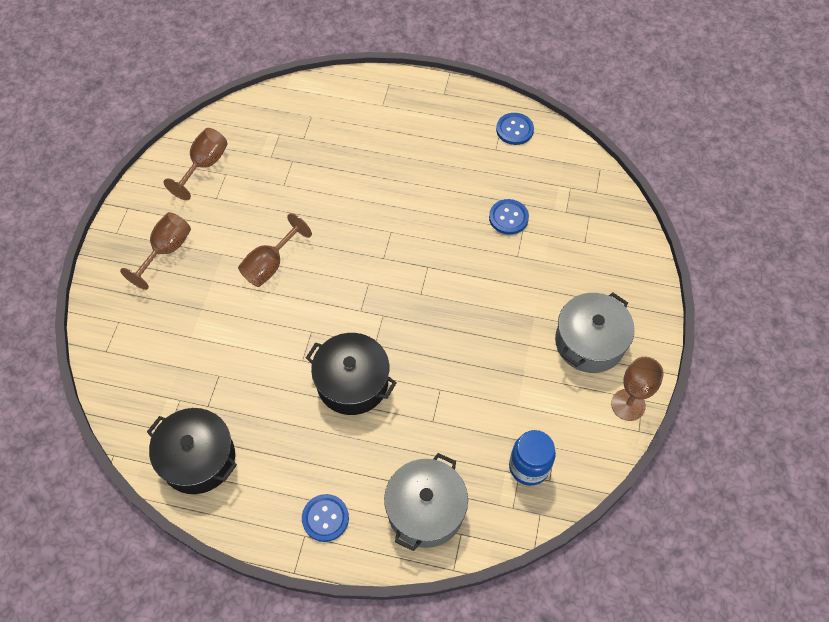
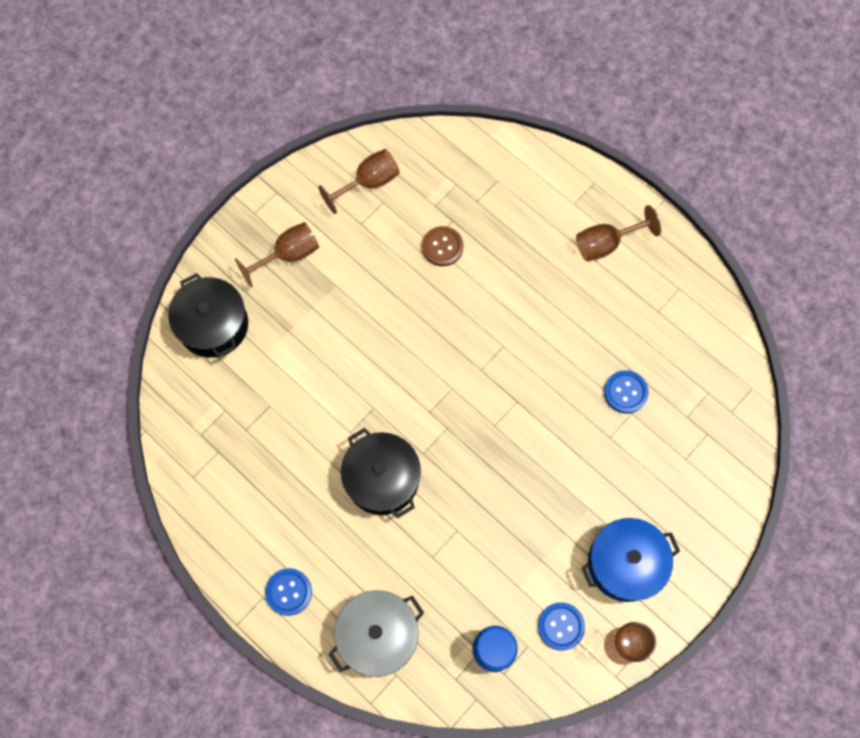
camera: 30 degrees right, 10 degrees up
(198, 458) = (212, 474): black pot -> black pot (213, 325)
(270, 265) = (373, 320): brown goblet -> brown goblet (606, 244)
(295, 183) = (442, 247): none -> brown button
(514, 130) = (690, 299): blue button -> blue button (561, 626)
(589, 342) = (624, 563): grey pot -> blue pot

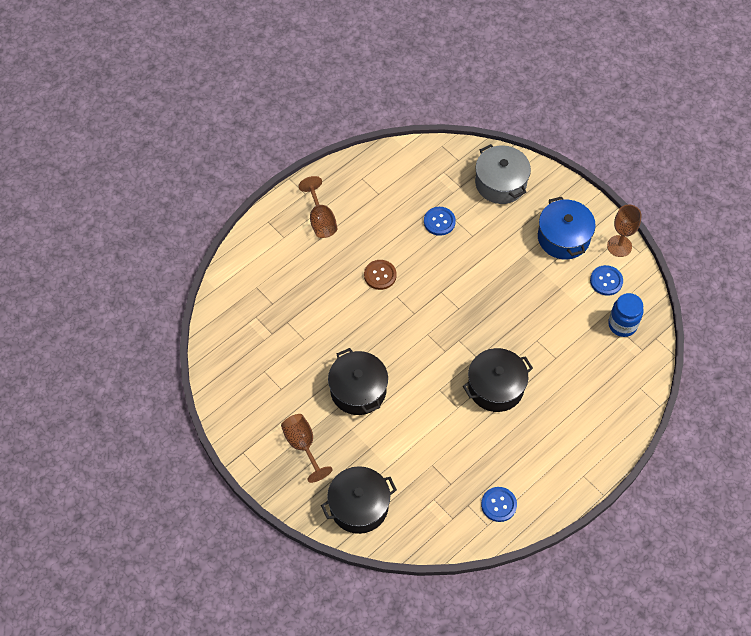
camera: 85 degrees left, 10 degrees down
(289, 592) = (579, 457): blue button -> blue button (498, 505)
(365, 311) = (358, 390): none -> black pot
(368, 183) = (245, 381): brown goblet -> none
(378, 635) = (611, 398): grey pot -> grey pot (500, 183)
(442, 247) = (309, 331): brown button -> brown button (380, 275)

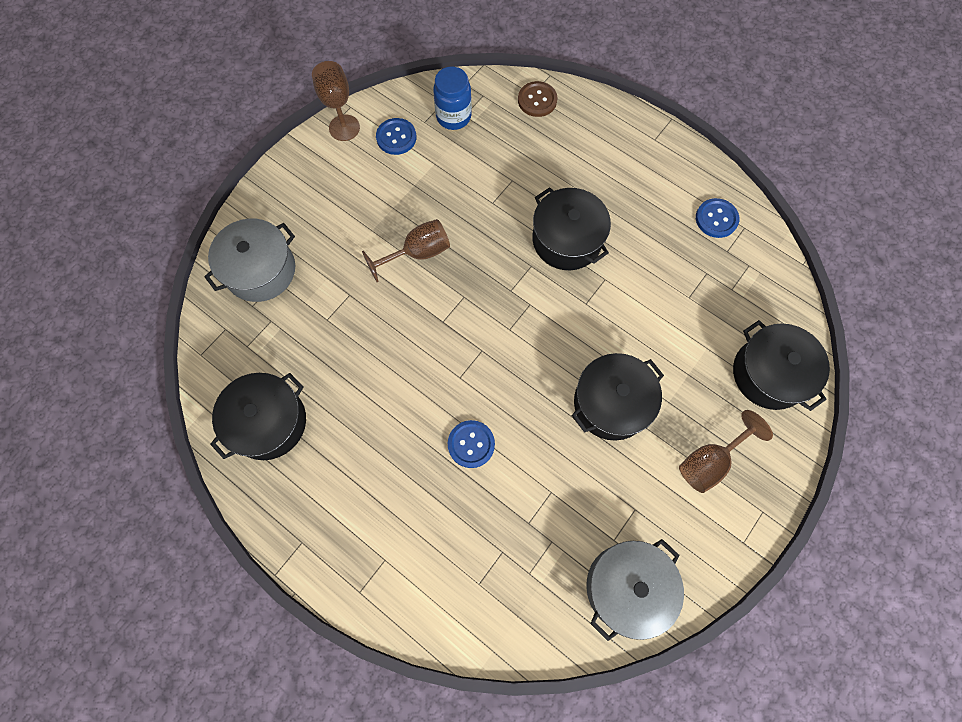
camera: 100 degrees left, 10 degrees up
(232, 372) = (627, 587): none -> grey pot
(320, 220) = (347, 508): brown goblet -> brown goblet (417, 253)
(380, 275) = (430, 405): brown button -> brown button (537, 100)
(386, 181) = (268, 422): none -> black pot
(439, 222) = (331, 339): blue button -> blue button (471, 444)
(563, 237) = (339, 188): blue pot -> none

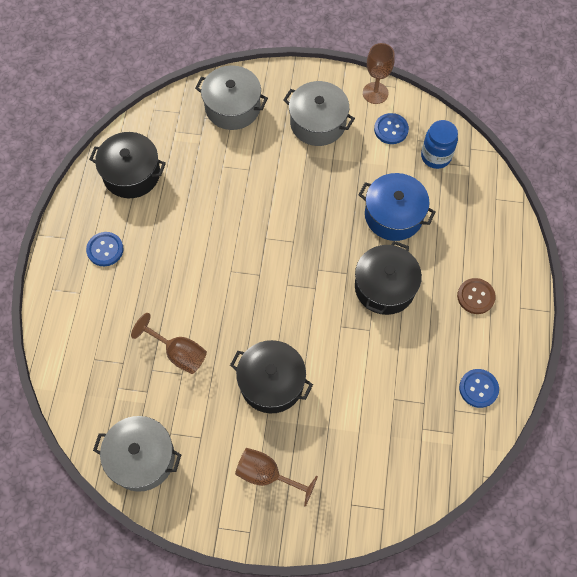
camera: 60 degrees right, 5 degrees down
(341, 198) = (318, 123): none -> grey pot
(417, 253) = (307, 194): brown goblet -> brown goblet (178, 353)
(471, 444) = (186, 304): blue button -> blue button (105, 249)
(493, 188) = (393, 215): none -> blue pot
(537, 100) = (493, 205): brown button -> brown button (475, 296)
(769, 374) = (366, 489): black pot -> none

